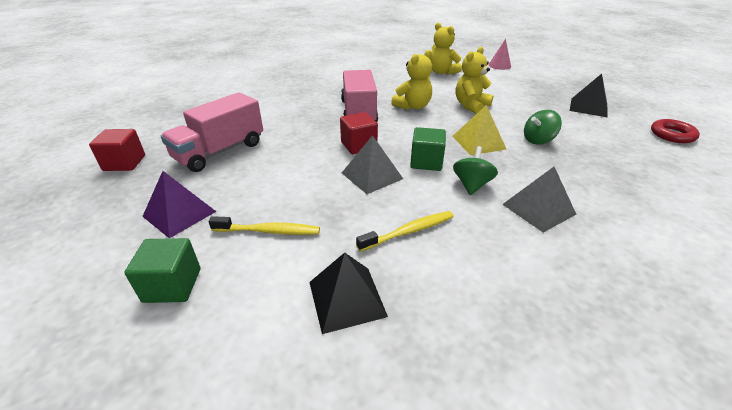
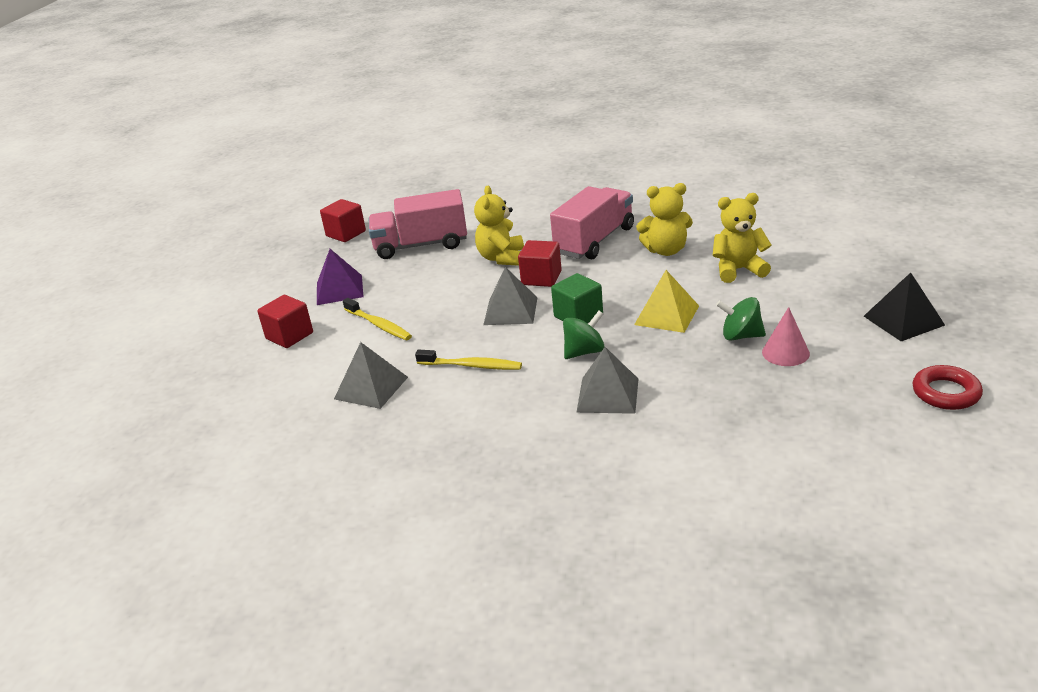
camera: 45 degrees right, 5 degrees down
(172, 285) = (289, 336): green cube -> red cube
(346, 298) = (371, 388): black pyramid -> grey pyramid
(442, 72) = (787, 211): yellow teddy bear -> yellow teddy bear (502, 258)
(499, 65) = (898, 221): pink cone -> pink cone (785, 353)

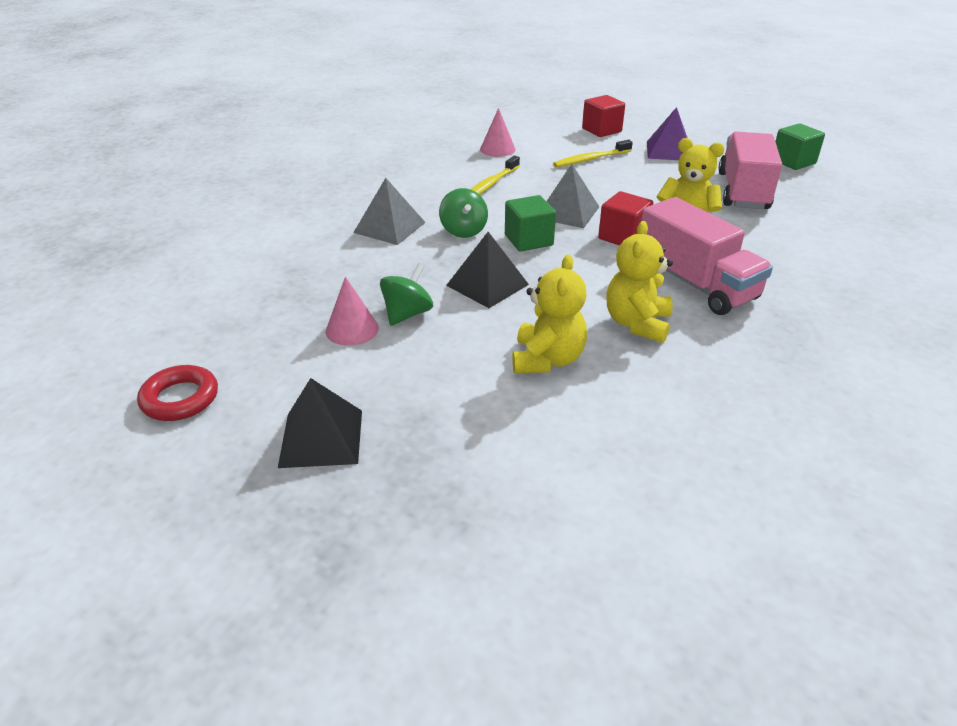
camera: 105 degrees right, 5 degrees up
(346, 234) = (793, 162): red cube -> green cube
(371, 388) = (497, 149): grey pyramid -> pink cone
(667, 315) = (487, 285): yellow pyramid -> black pyramid

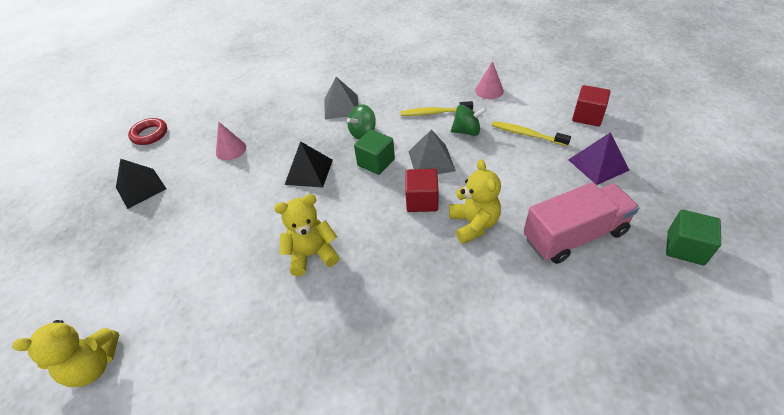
camera: 60 degrees right, 10 degrees up
(407, 314) = (257, 159): green spinning top -> green spinning top (467, 131)
(547, 360) = (247, 232): yellow teddy bear -> yellow teddy bear (94, 366)
(695, 284) = (387, 263): pink truck -> none

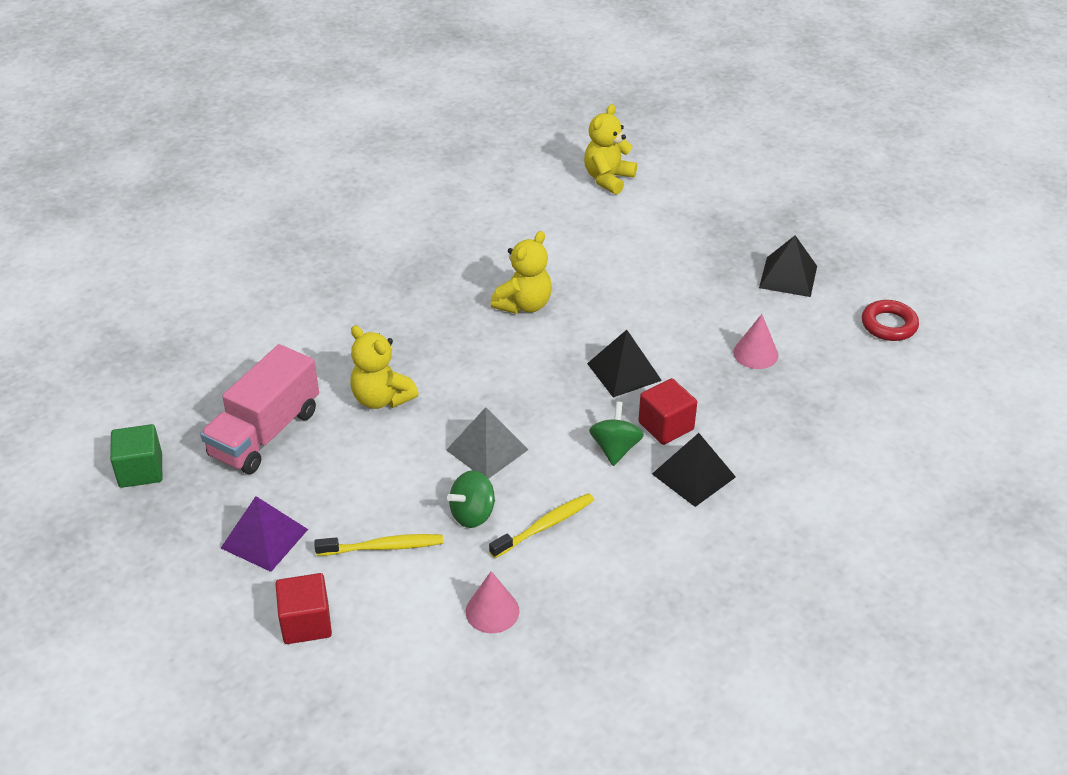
camera: 140 degrees right, 5 degrees down
(341, 106) = (693, 475): grey pyramid -> black pyramid
(376, 162) = (555, 417): green cube -> none
(422, 201) = (458, 398): red cube -> red cube (666, 426)

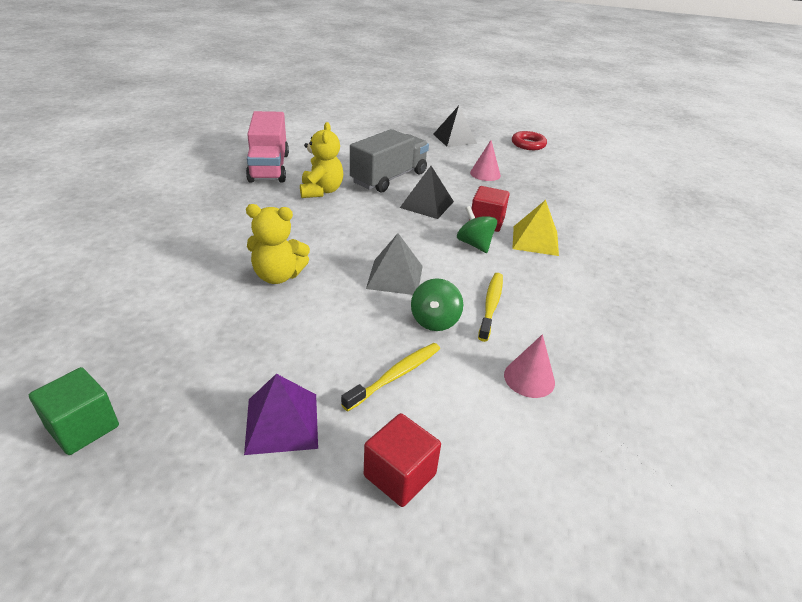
camera: 40 degrees left, 5 degrees down
(265, 433) = (197, 338): pink truck -> pink truck (269, 167)
(608, 179) = (301, 122): yellow teddy bear -> none
(623, 314) = (389, 178): none -> grey truck
(693, 475) = (535, 240): black pyramid -> yellow pyramid

